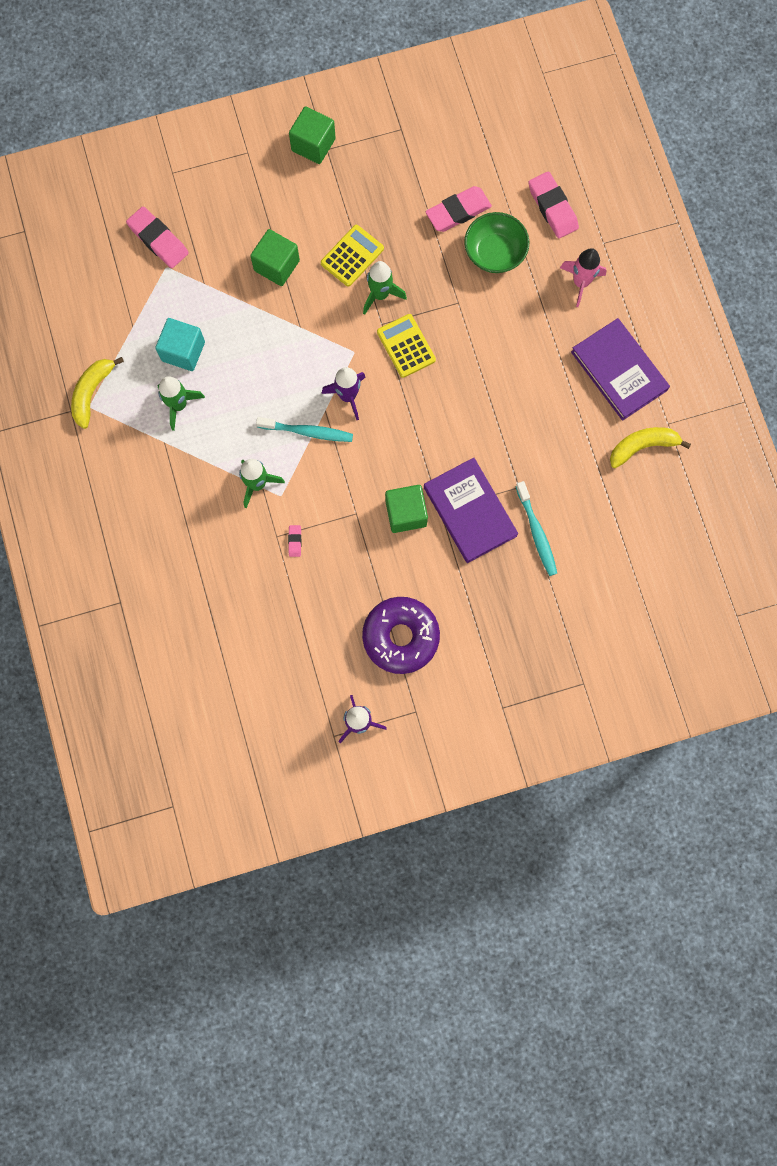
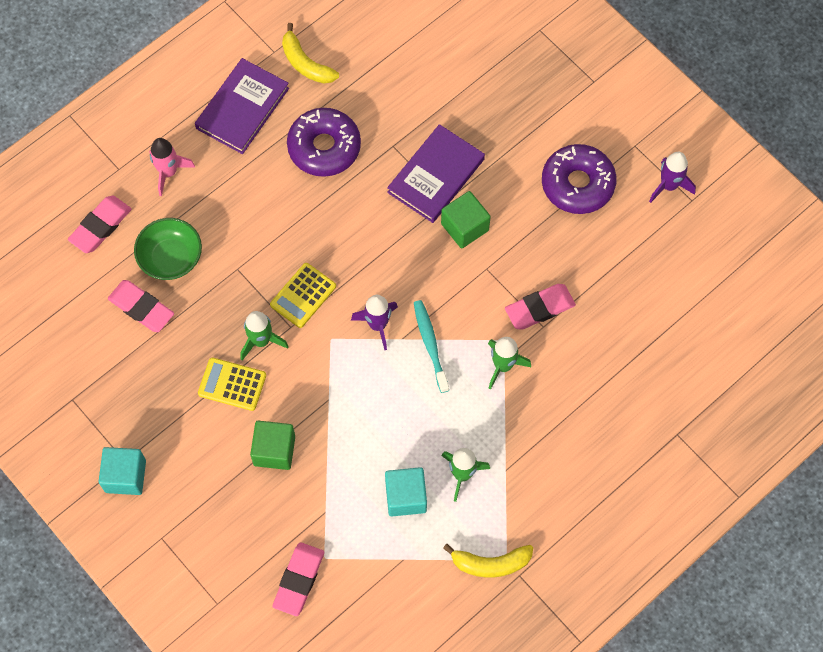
camera: 115 degrees left, 10 degrees down
(295, 541) = (539, 308): pink eraser -> pink eraser, size x2.20
(313, 145) = (125, 476): green cube -> turquoise cube
(536, 532) = (427, 115): turquoise toothbrush -> none
(545, 425) = (324, 147): none -> purple donut

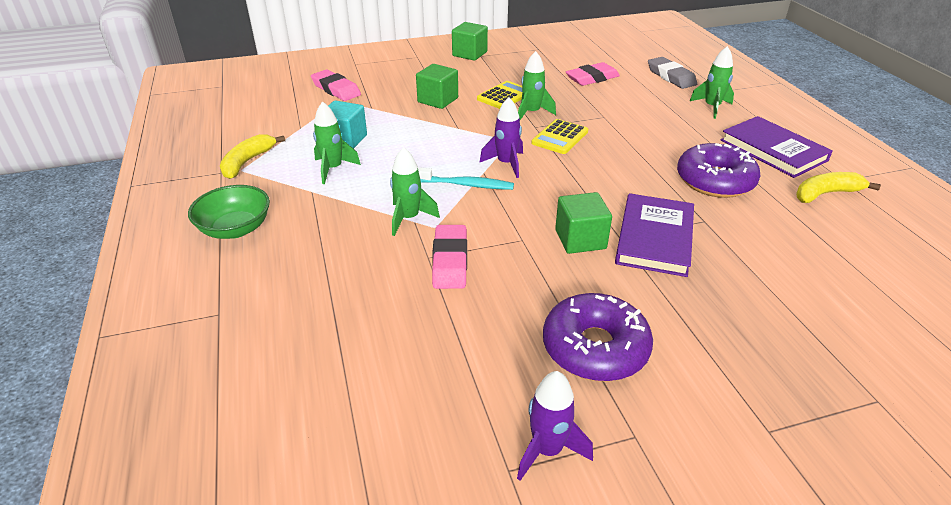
camera: 115 degrees right, 30 degrees down
(100, 226) = (671, 77): pink eraser -> grey eraser
(125, 476) = (469, 54): turquoise cube -> green cube
(168, 172) = (711, 107): pink rocket -> green rocket
(171, 258) = (629, 95): green bowl -> green bowl (235, 229)
(303, 295) = (560, 137): yellow calculator -> yellow calculator turned 120 degrees counterclockwise
(436, 176) = (655, 238): purple book -> purple book turned 45 degrees clockwise

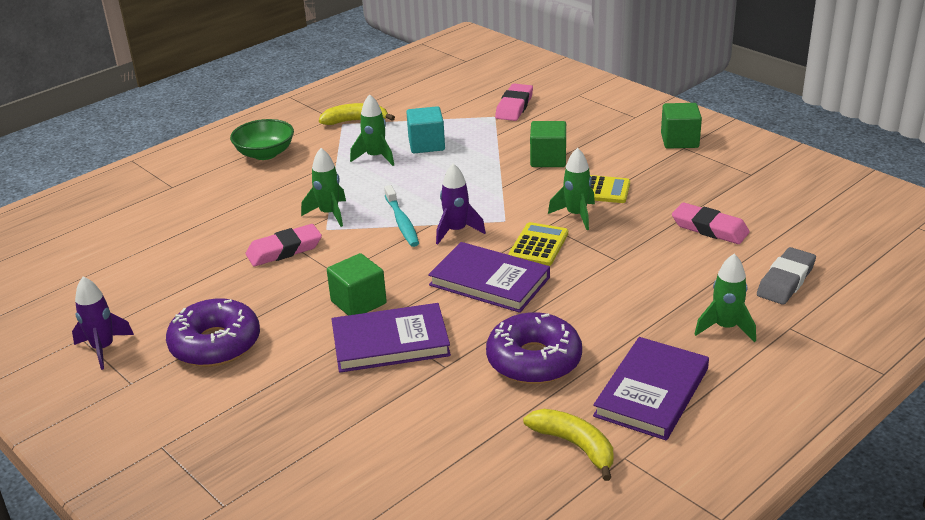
camera: 65 degrees right, 5 degrees down
(560, 137) = (538, 245): yellow calculator -> yellow calculator turned 105 degrees clockwise
(595, 170) = (489, 281): none -> purple book

